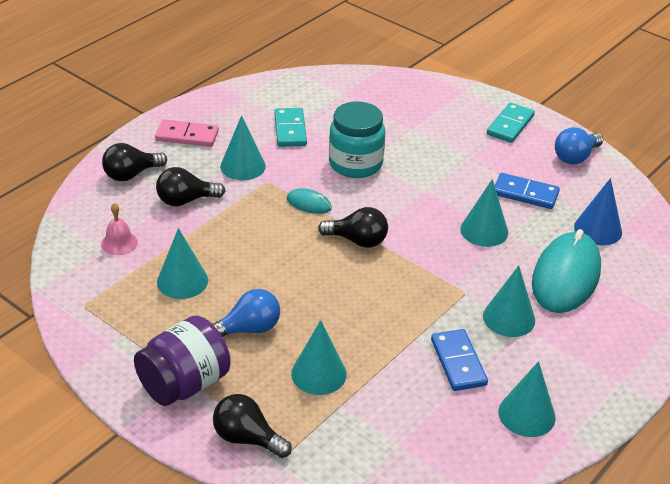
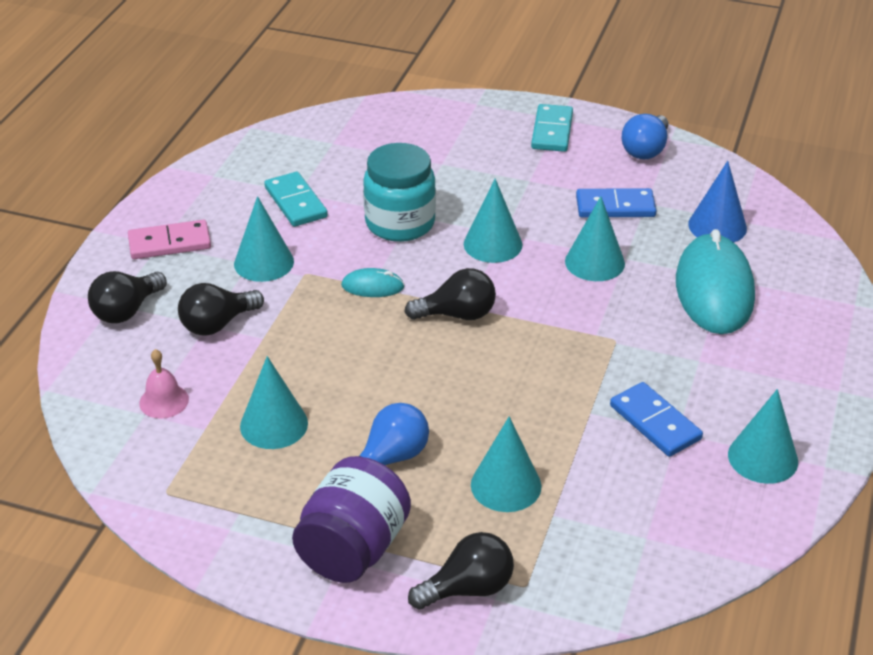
camera: 20 degrees left, 0 degrees up
(247, 438) = (468, 588): black light bulb -> black light bulb turned 150 degrees clockwise
(509, 318) = (680, 355): turquoise cone -> turquoise cone (493, 244)

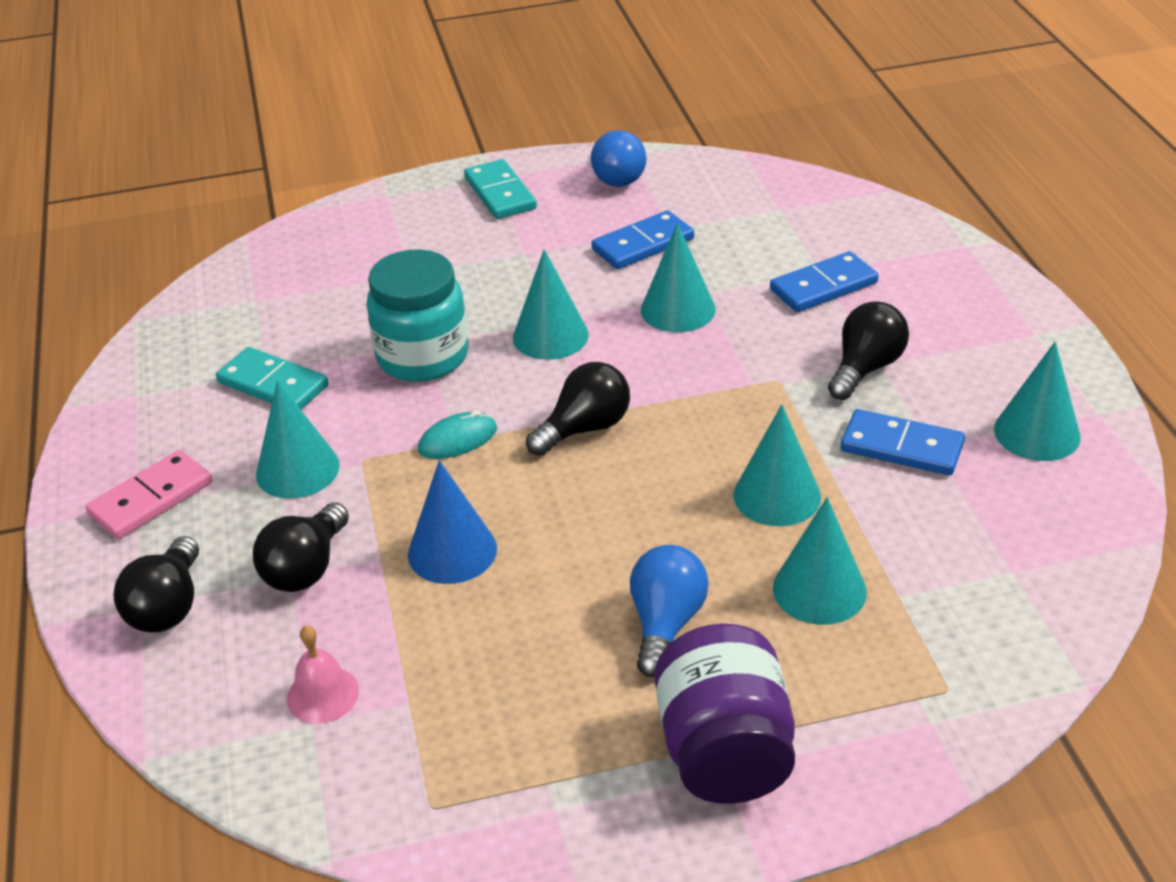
camera: 30 degrees left, 0 degrees up
(274, 424) = (490, 654): turquoise cone -> turquoise cone (777, 495)
(468, 588) = (893, 727): black light bulb -> black light bulb (865, 368)
(714, 289) = (823, 286): turquoise mouse -> blue domino
(717, 226) = (764, 223): blue cone -> blue cone (452, 551)

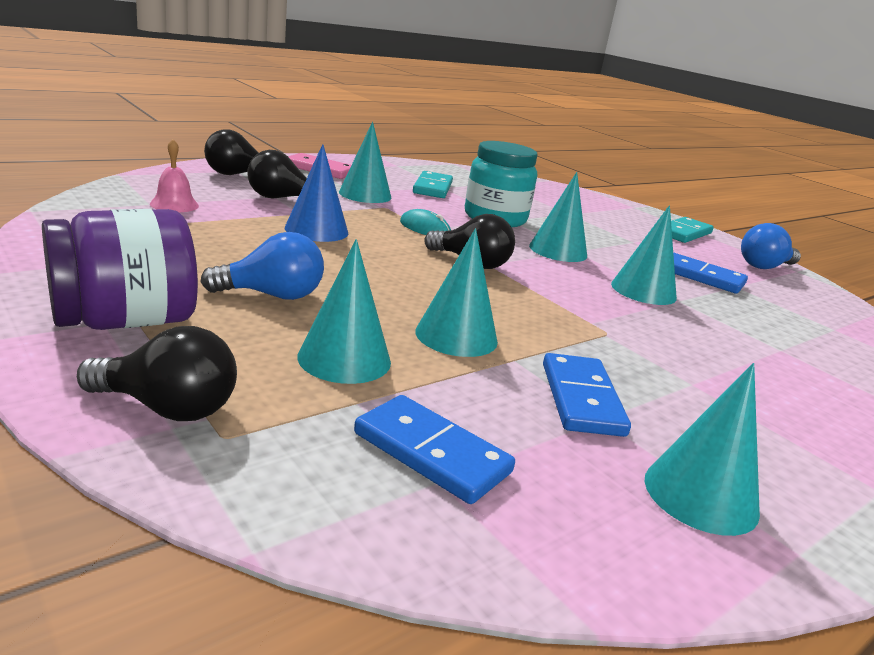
camera: 60 degrees right, 15 degrees down
(823, 286) = (762, 351): blue domino -> blue domino (431, 453)
(865, 368) = (676, 375): black light bulb -> black light bulb (168, 408)

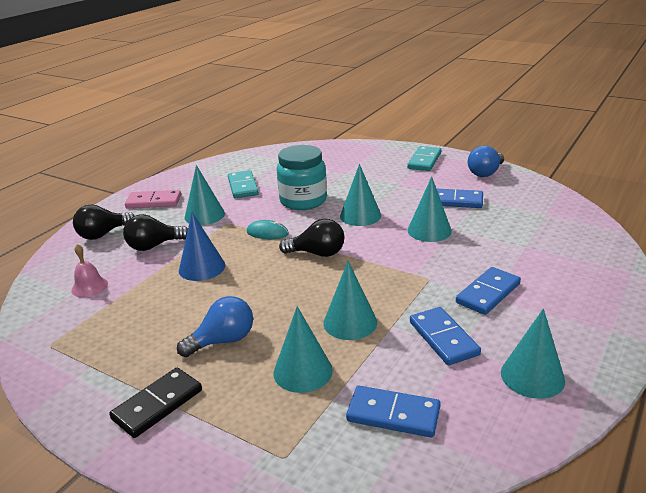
camera: 15 degrees left, 5 degrees up
(125, 321) = (158, 405): purple jar -> black domino
(168, 408) = (239, 454): black light bulb -> none
(688, 376) = (488, 293): none -> blue domino

